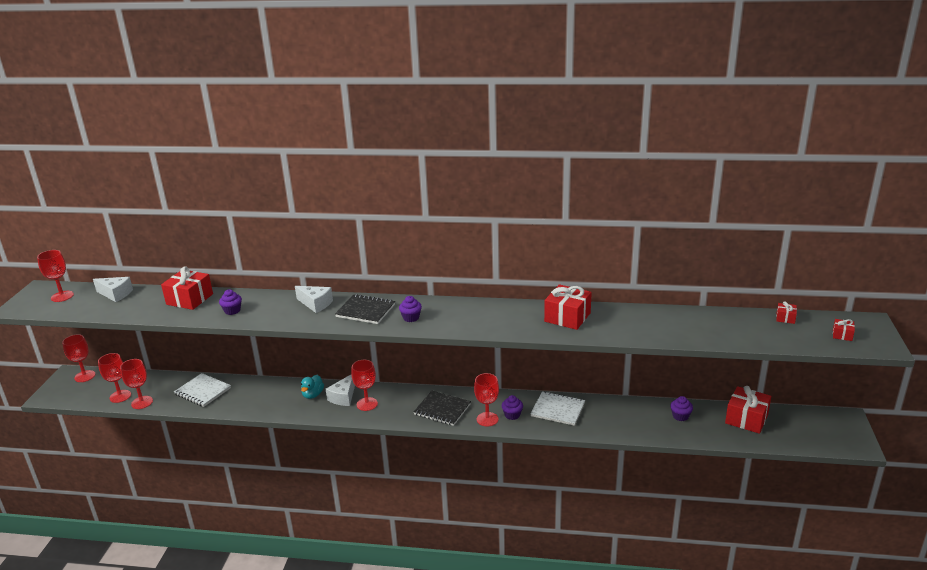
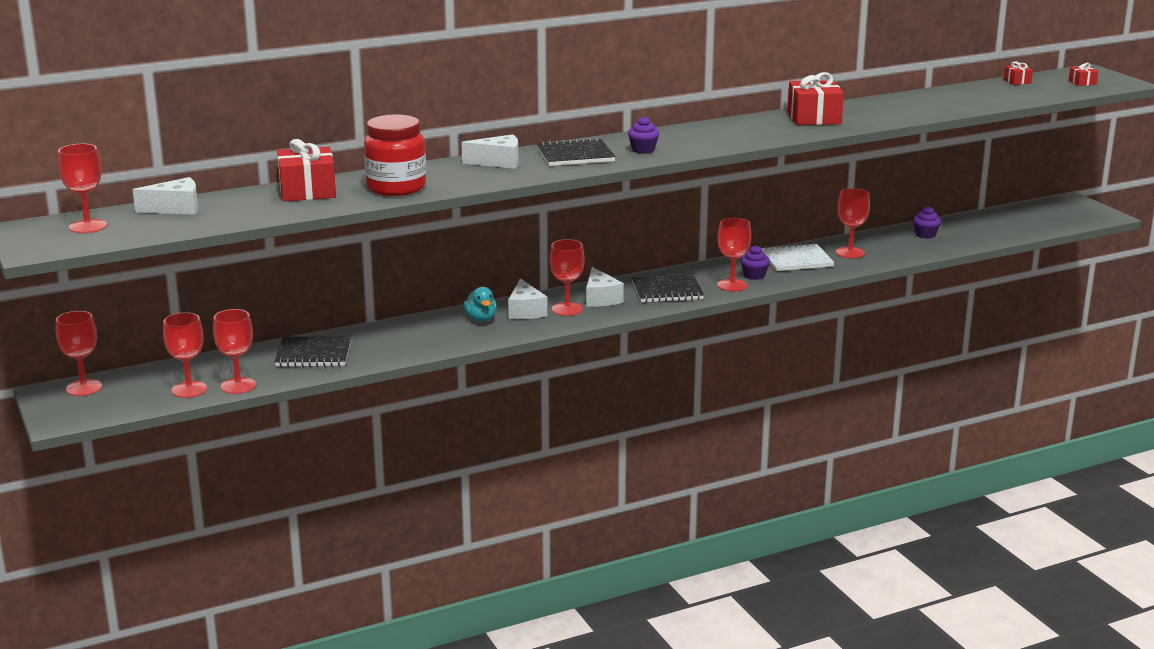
camera: 35 degrees left, 5 degrees down
(202, 391) = (313, 354): white notebook -> black notebook
(232, 311) = (396, 188): purple cupcake -> red jar
(396, 401) = (600, 298): none -> white cheese
(603, 415) = (850, 253): none -> red goblet
(746, 419) = (988, 222): red gift -> none

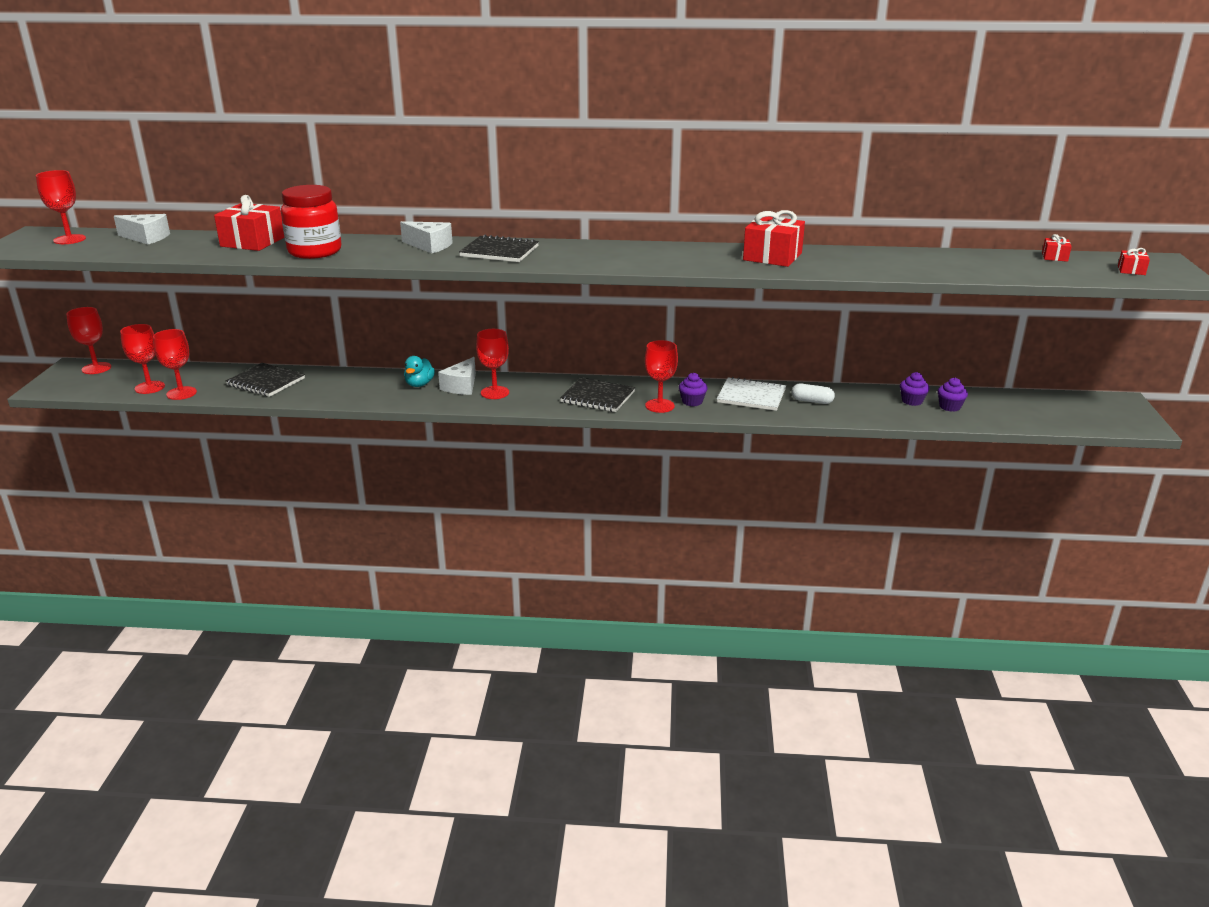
camera: 30 degrees right, 5 degrees up
(600, 298) = (534, 390): white cheese -> none
(643, 150) = (563, 257): purple cupcake -> purple cupcake (950, 407)
(850, 253) = (812, 401): red goblet -> white capsule

